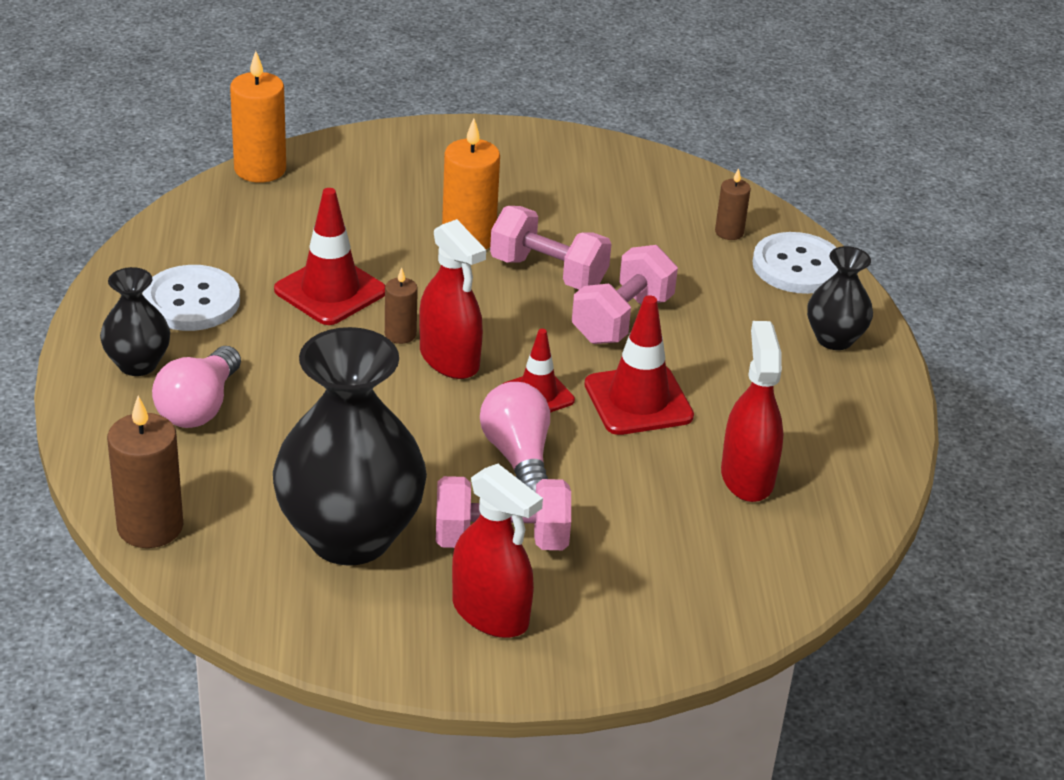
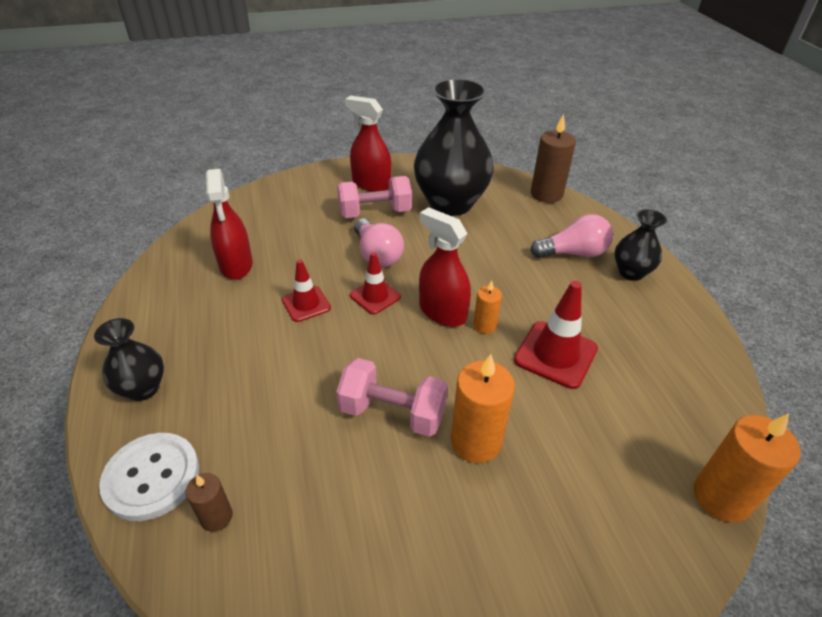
camera: 170 degrees right, 5 degrees up
(191, 301) = (642, 325): white button -> none
(199, 407) = (573, 253): pink light bulb -> pink light bulb turned 75 degrees clockwise
(400, 334) = (484, 325): brown candle -> orange candle
(622, 319) = (322, 373): pink dumbbell -> none
(638, 401) = (306, 304): red traffic cone -> red traffic cone, size x0.64

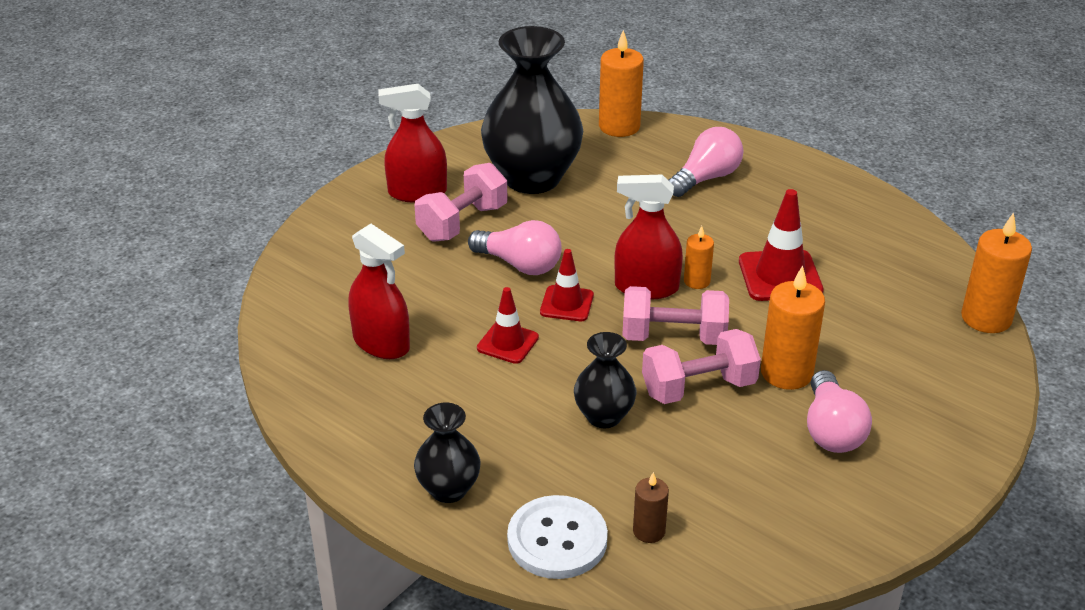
camera: 35 degrees left, 5 degrees down
(419, 360) = (673, 337): none -> pink dumbbell
(459, 521) = (831, 430): none -> pink light bulb
(546, 194) = (619, 126): brown candle -> orange candle
(631, 272) = (773, 174): black vase -> black vase (604, 416)

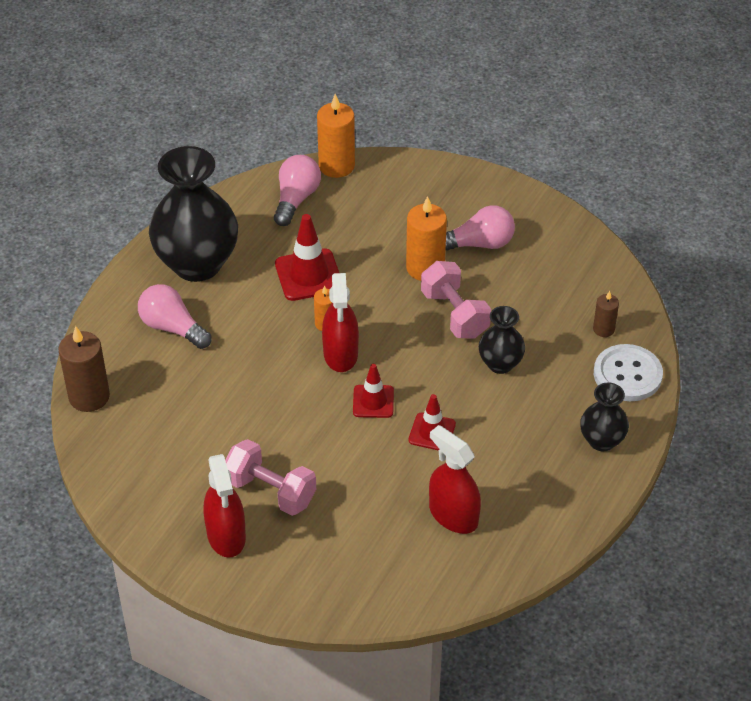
camera: 100 degrees left, 10 degrees up
(381, 343) = (453, 515): red spray bottle -> red spray bottle turned 75 degrees counterclockwise
(519, 264) = (326, 440): pink light bulb -> pink light bulb (296, 199)
(532, 178) = (189, 451): black vase -> black vase (197, 264)
(619, 126) = (89, 396): orange candle -> brown candle
(673, 337) = (400, 332): pink dumbbell -> none

